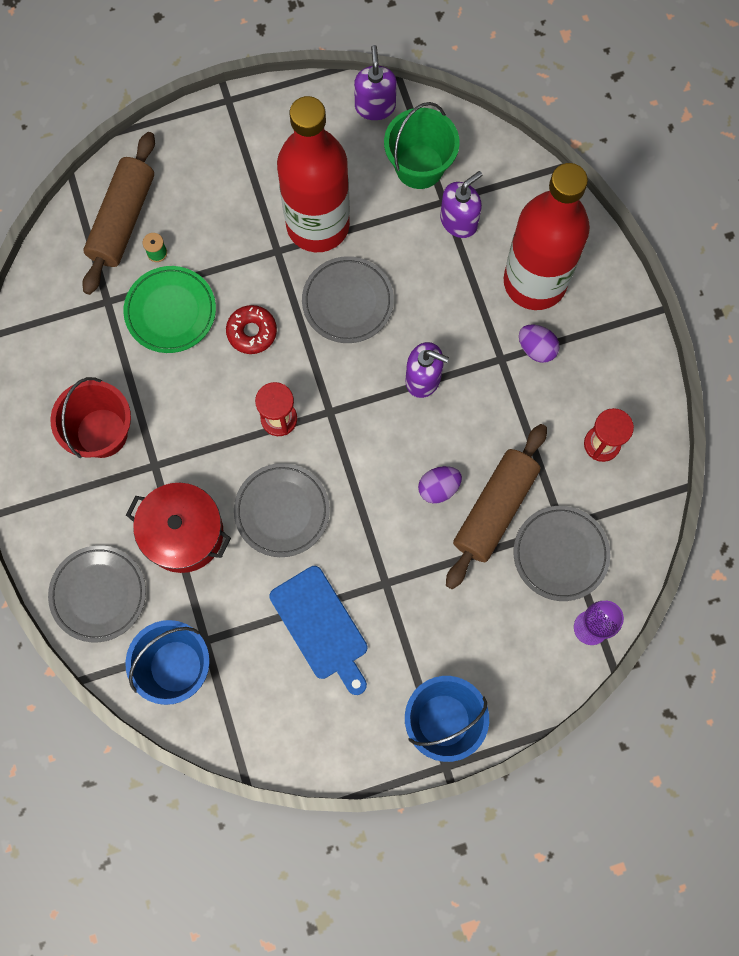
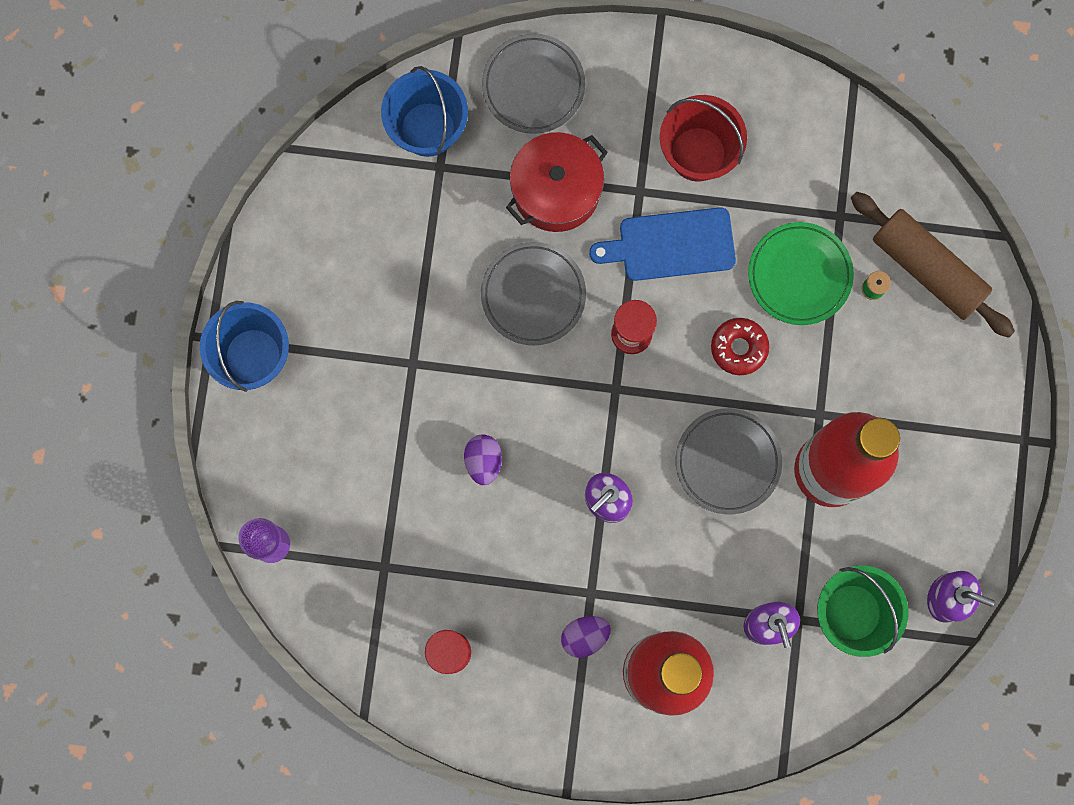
camera: 115 degrees right, 5 degrees up
(321, 627) = (399, 281): blue cutting board -> blue cutting board (671, 245)
(494, 509) = (435, 507): brown rolling pin -> none
(560, 554) = (357, 551): grey plate -> none

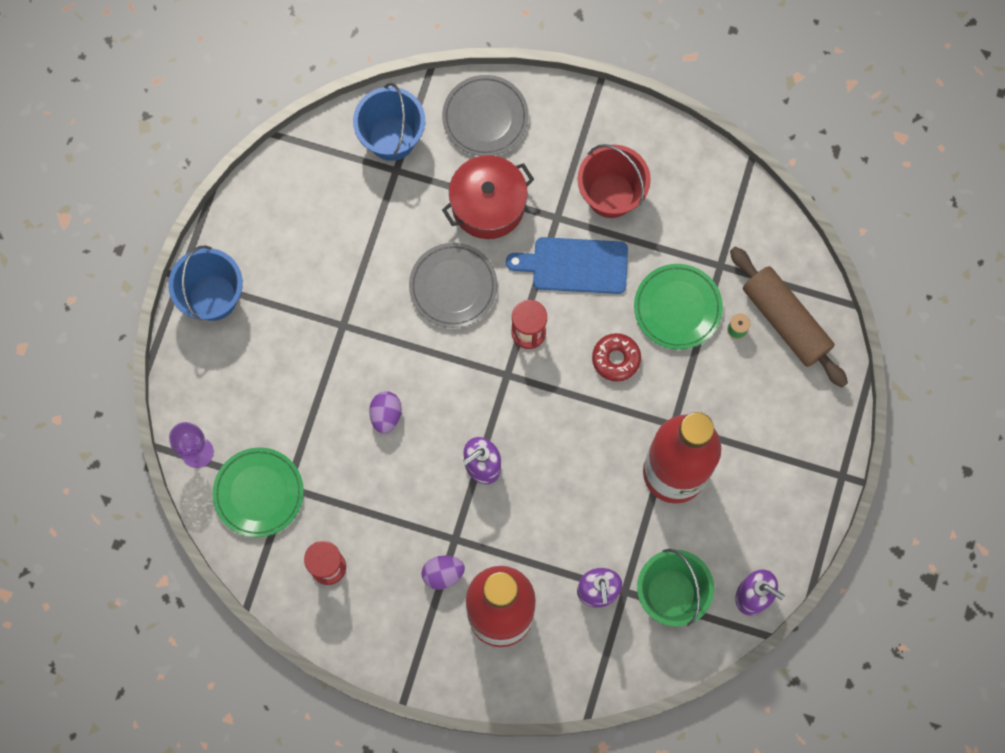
camera: 10 degrees right, 5 degrees down
(352, 579) = (259, 493): none -> green plate
(727, 462) = (589, 451): grey plate -> none

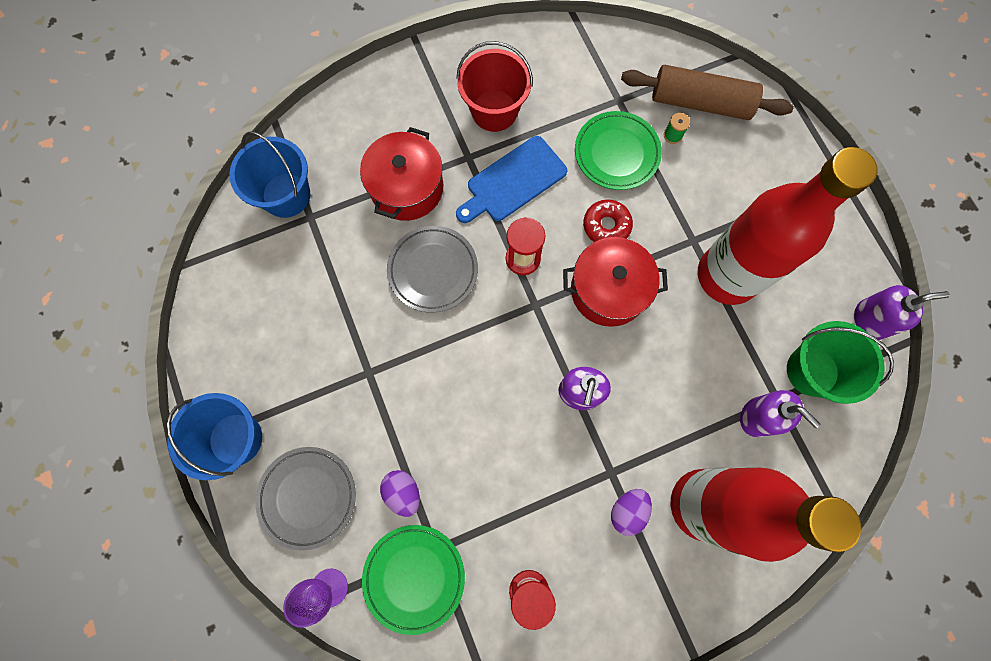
camera: 40 degrees left, 0 degrees up
(386, 415) = (467, 417): purple egg -> purple egg (403, 492)
(485, 118) = (349, 126): grey plate -> grey plate (308, 497)
(572, 409) = (608, 290): none -> red pot

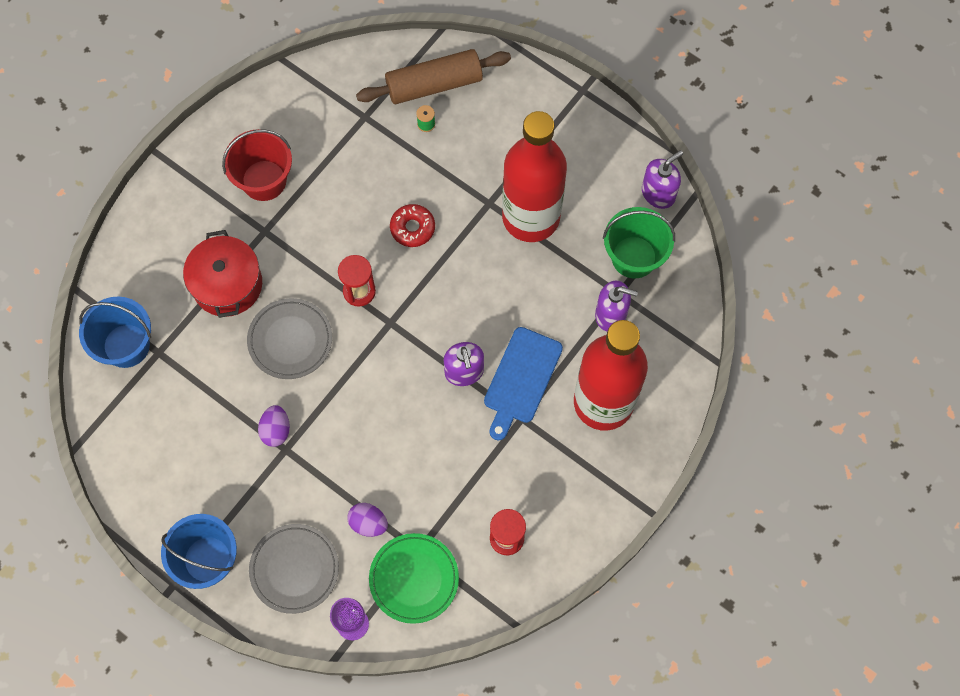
camera: 30 degrees left, 5 degrees down
(513, 181) = (314, 232): blue cutting board -> blue cutting board (521, 379)
(608, 290) = (442, 279): red pot -> none
(616, 153) = (388, 163): green plate -> none
(627, 511) = (549, 439): purple egg -> purple egg (276, 430)

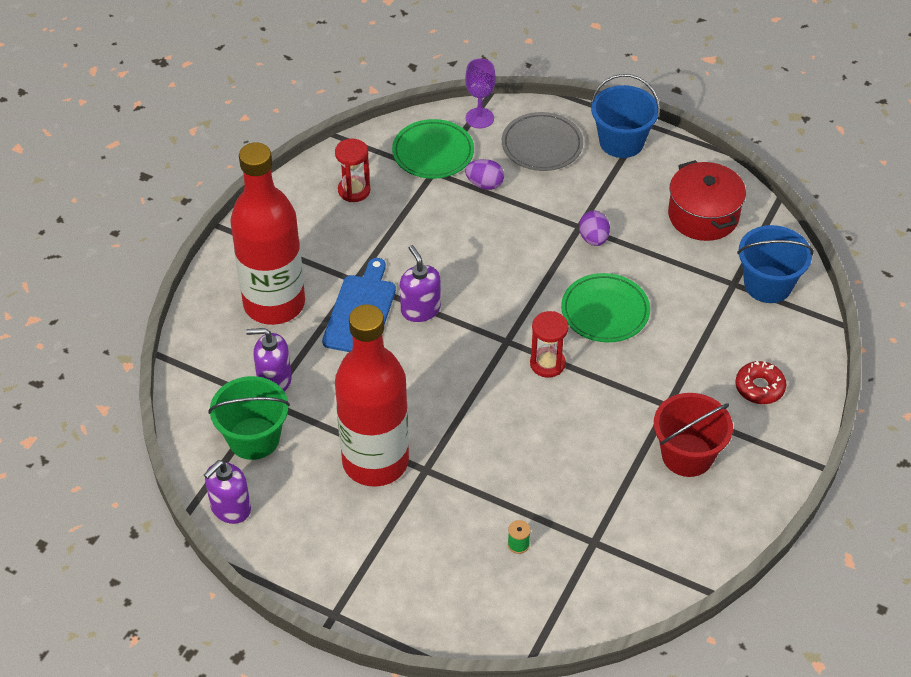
camera: 170 degrees right, 20 degrees down
(227, 284) = (688, 350): red pot -> red pot (703, 215)
(290, 340) = (605, 311): grey plate -> green plate
(412, 228) = (506, 431): red donut -> red donut (759, 387)
(434, 84) = (520, 593): brown rolling pin -> none

